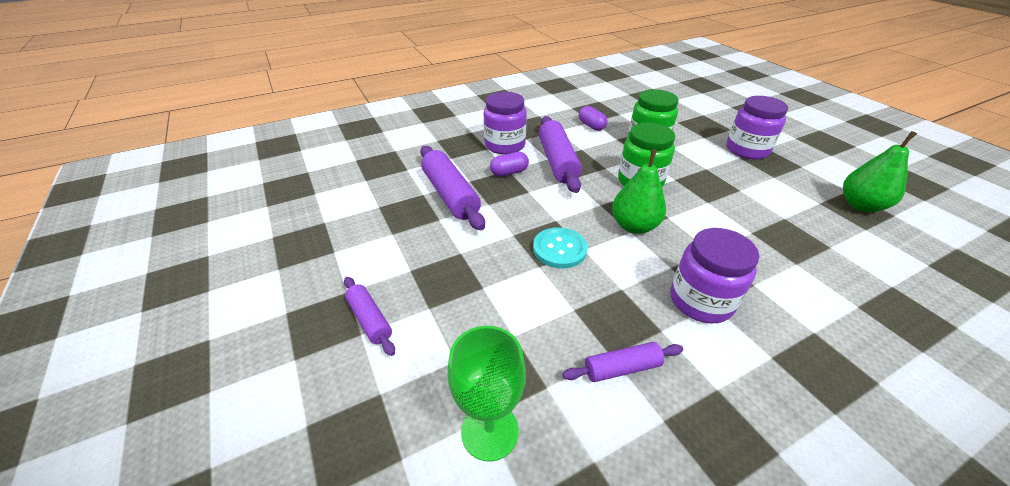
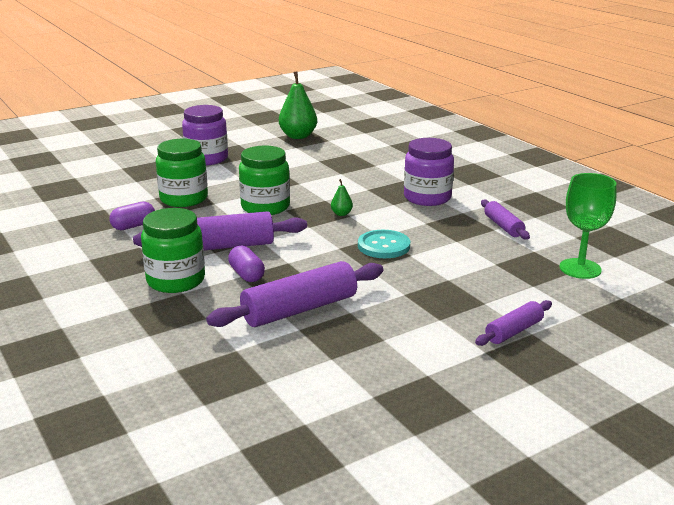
camera: 95 degrees left, 15 degrees down
(505, 145) = (176, 280): purple jar -> green jar
(634, 226) = (341, 214): green pear -> green pear, size x0.46

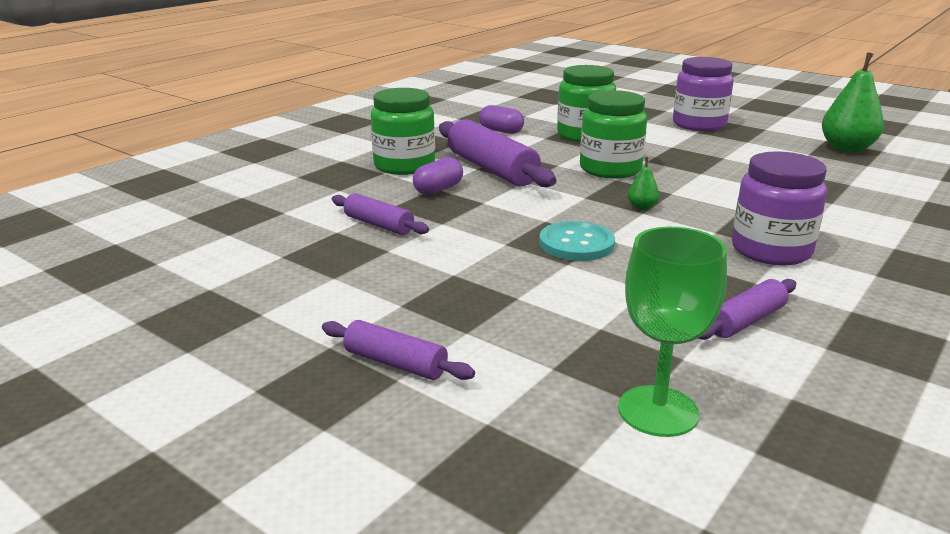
camera: 70 degrees right, 0 degrees up
(299, 309) = (378, 225): purple rolling pin -> purple rolling pin, size x0.56

